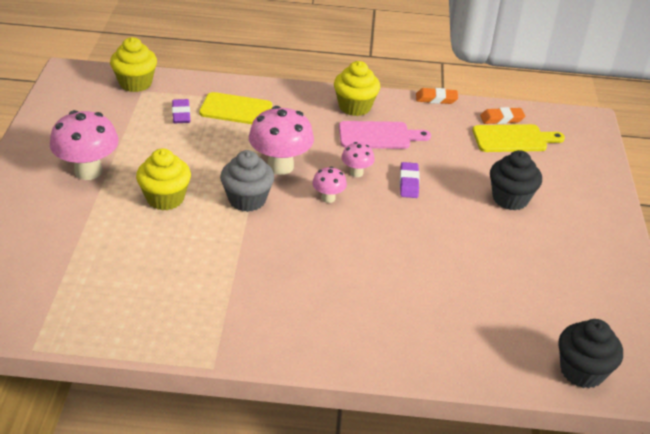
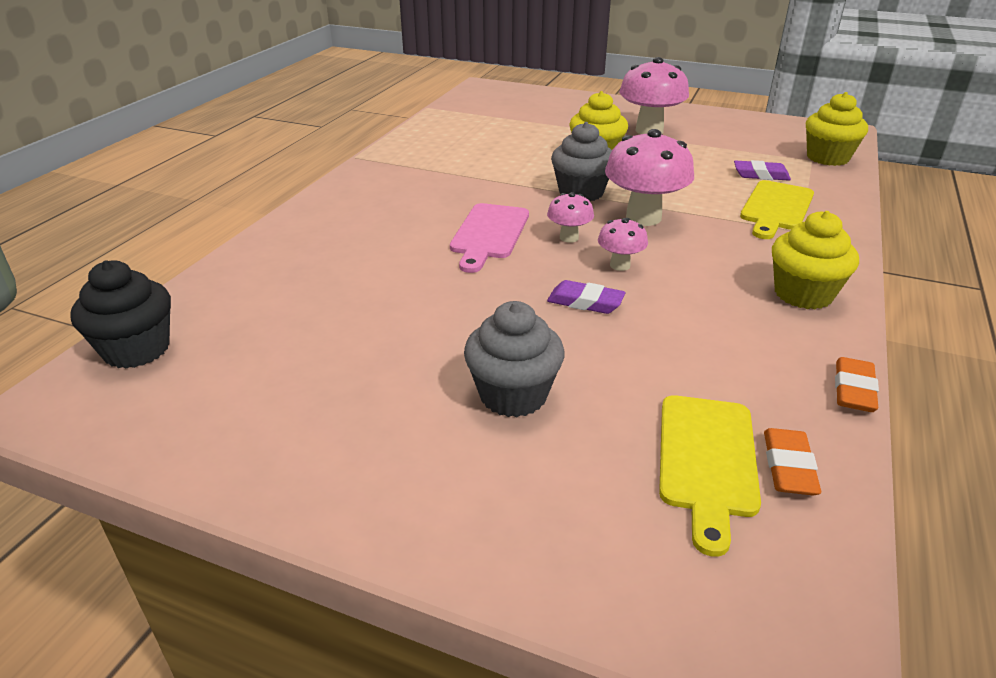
camera: 110 degrees right, 5 degrees down
(378, 136) = (716, 300): pink cutting board -> pink cutting board (489, 234)
(510, 199) = (513, 395): black cupcake -> grey cupcake

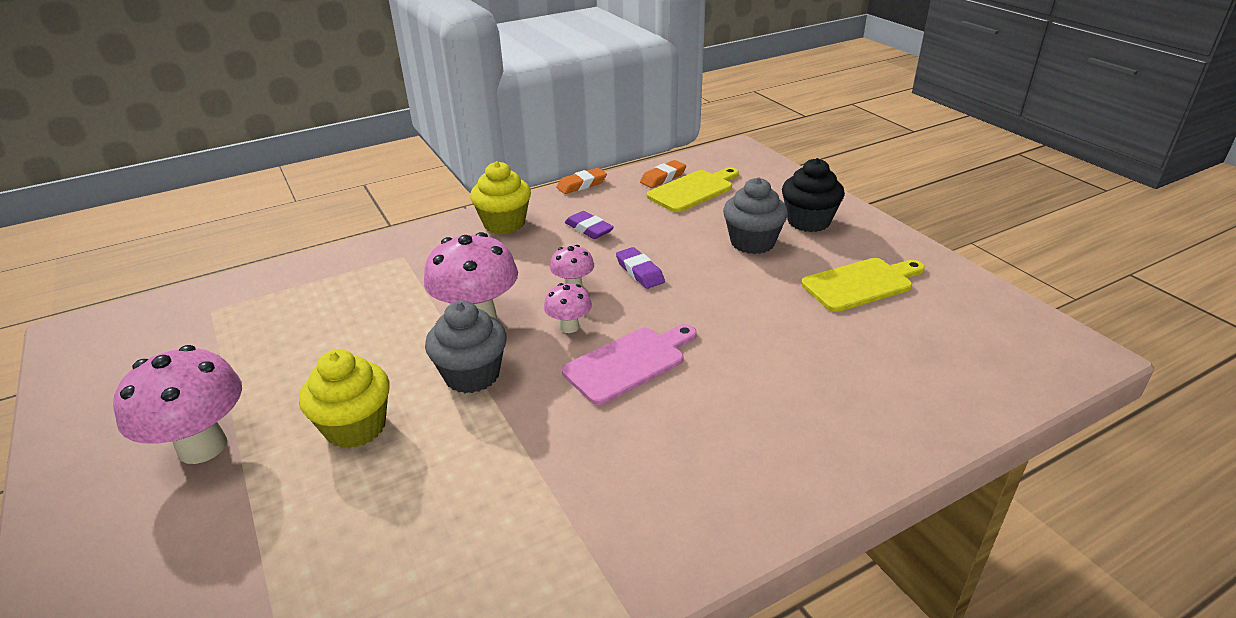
camera: 140 degrees left, 0 degrees up
(136, 349) = (1013, 372): black cupcake -> black cupcake (808, 221)
(760, 175) = (291, 315): purple eraser -> purple eraser (589, 229)
(776, 208) = (369, 279): yellow cutting board -> yellow cutting board (861, 284)
(827, 158) = (193, 305): yellow cupcake -> none

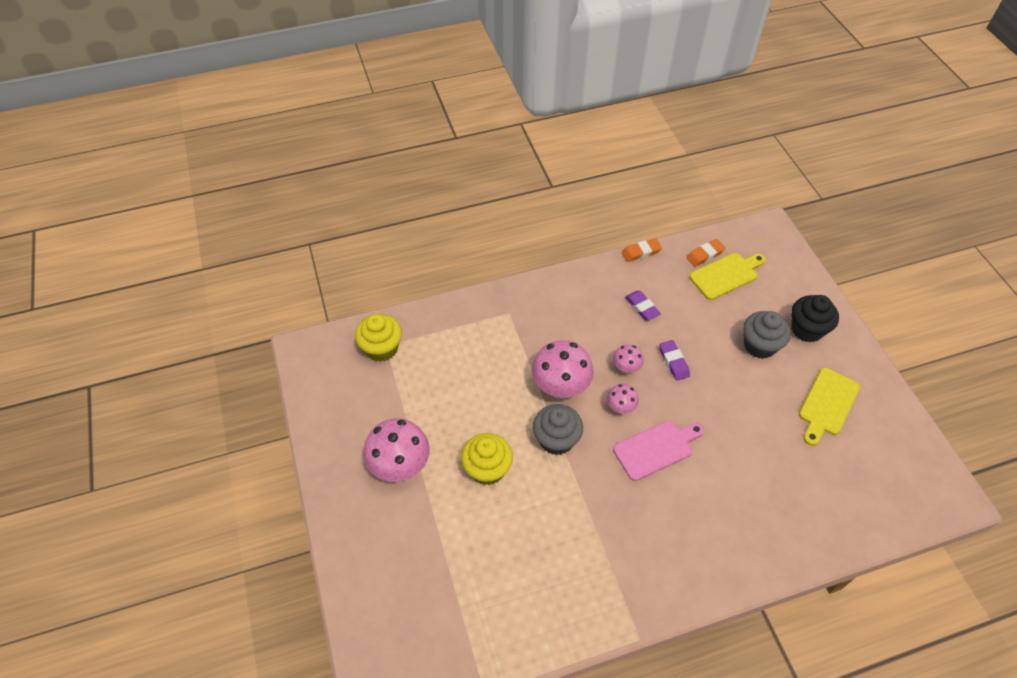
camera: 10 degrees right, 20 degrees up
(504, 223) = (580, 289): yellow cupcake -> yellow cupcake (382, 348)
(861, 284) = (827, 404): yellow cutting board -> yellow cutting board turned 135 degrees clockwise

